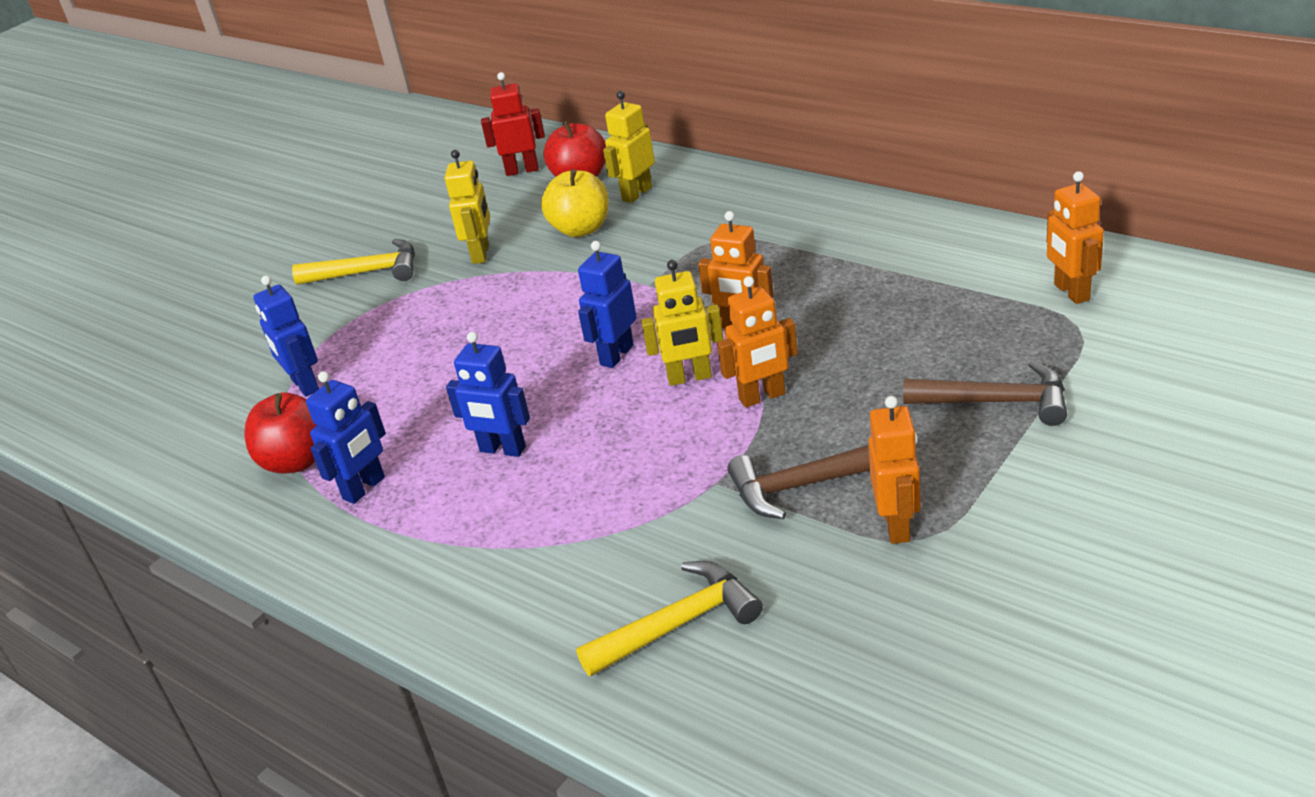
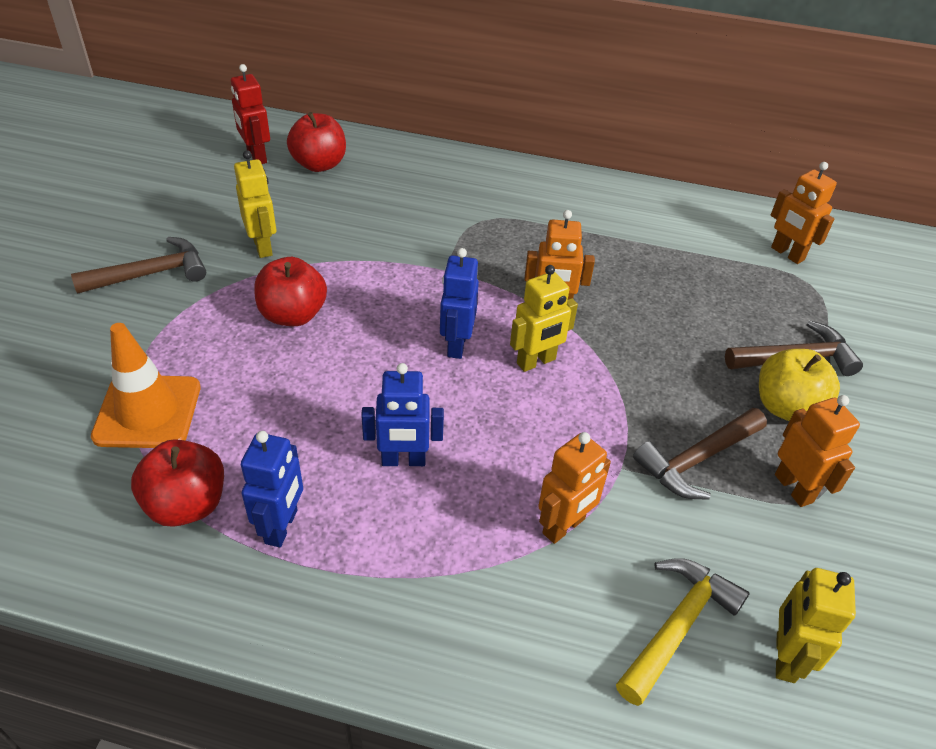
camera: 30 degrees left, 10 degrees up
(304, 385) = (148, 412): blue robot -> orange traffic cone
(368, 272) = (151, 274): yellow hammer -> brown hammer
(474, 316) = (293, 315): none -> red apple
(522, 170) = (256, 157): red robot -> red robot turned 90 degrees counterclockwise
(581, 229) = (348, 216): yellow apple -> yellow apple (786, 407)
(636, 194) = (381, 178): yellow robot -> yellow robot (784, 657)
(762, 397) = (610, 374): orange robot -> orange robot (564, 526)

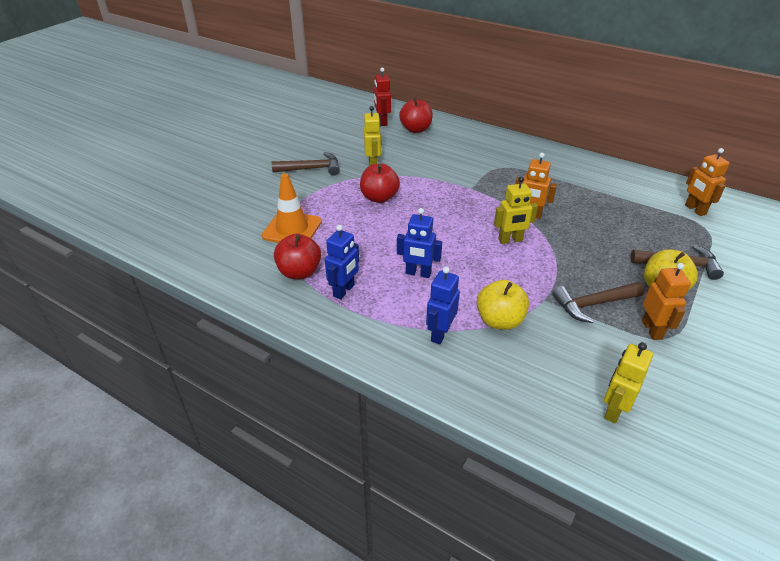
camera: 20 degrees right, 5 degrees down
(456, 345) = (465, 225): blue robot -> blue robot (440, 333)
(564, 526) = (499, 320): orange robot -> yellow apple
(677, 625) = (551, 380): yellow hammer -> none

